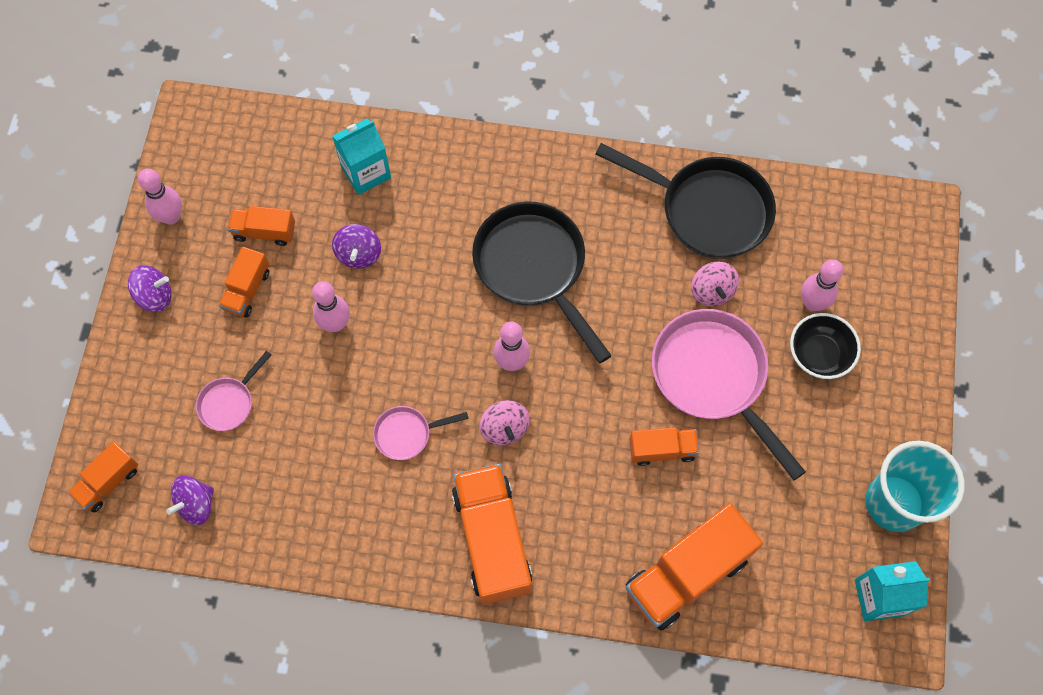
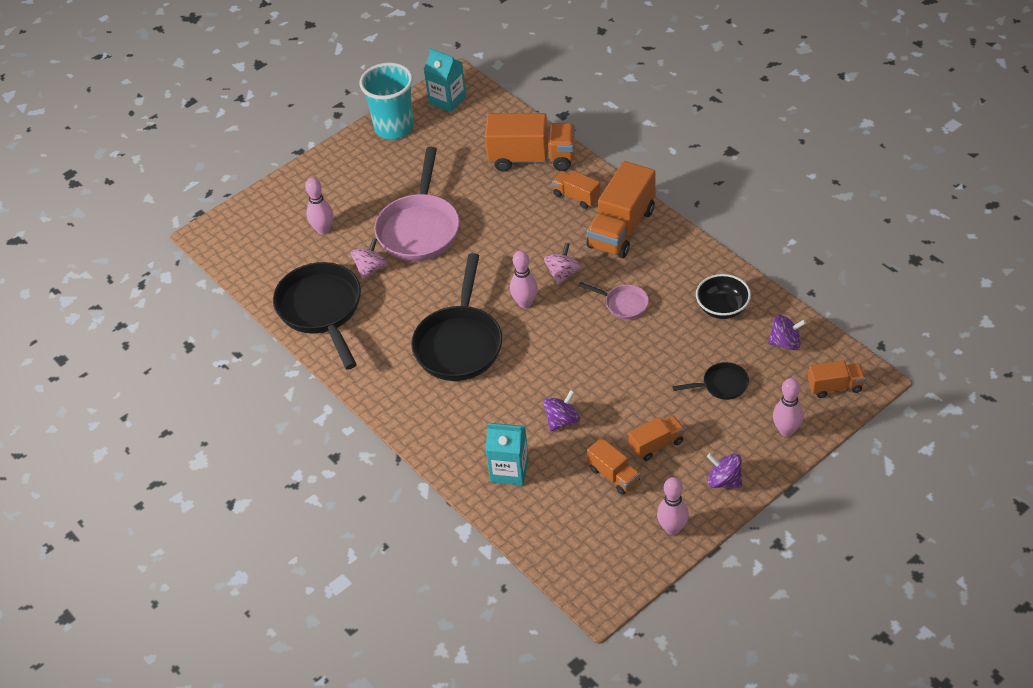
camera: 135 degrees left, 20 degrees down
(229, 402) = (721, 385): pink pan -> black pan
(335, 324) = (614, 389): pink bowling pin -> pink bowling pin (786, 430)
(662, 450) = (485, 214): orange truck -> orange truck (576, 196)
(819, 354) = (350, 205): black bowl -> black bowl (722, 308)

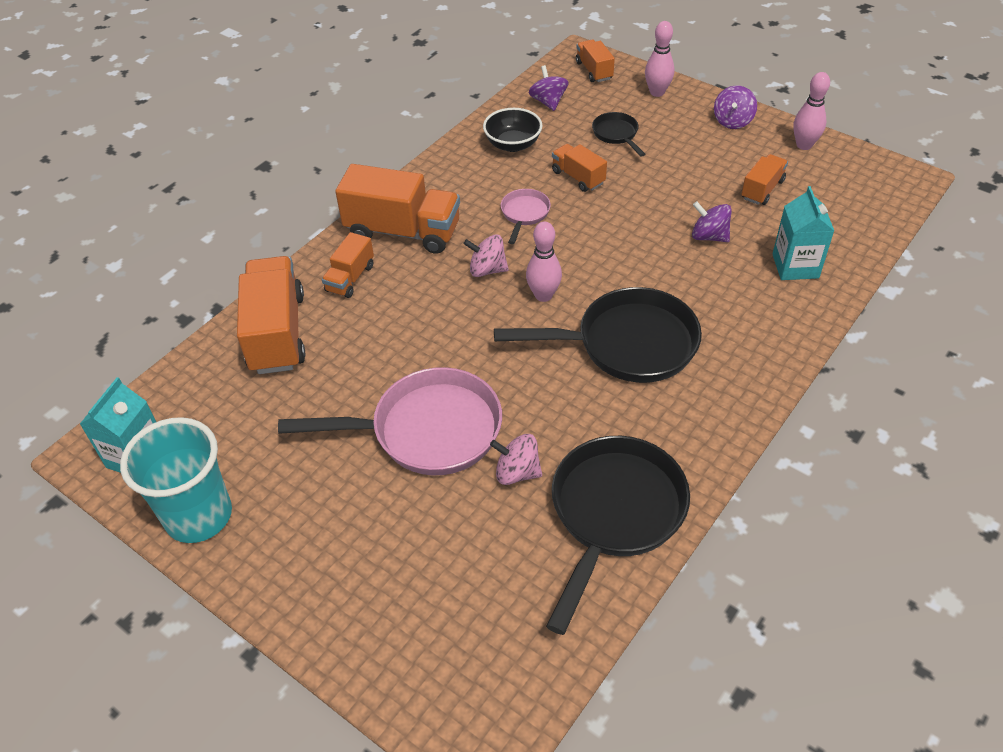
camera: 105 degrees left, 0 degrees up
(322, 310) = (614, 514): black pan -> black pan turned 150 degrees clockwise
(323, 230) = (445, 558): pink bowling pin -> none
(656, 445) = (710, 167): orange truck -> orange truck (578, 177)

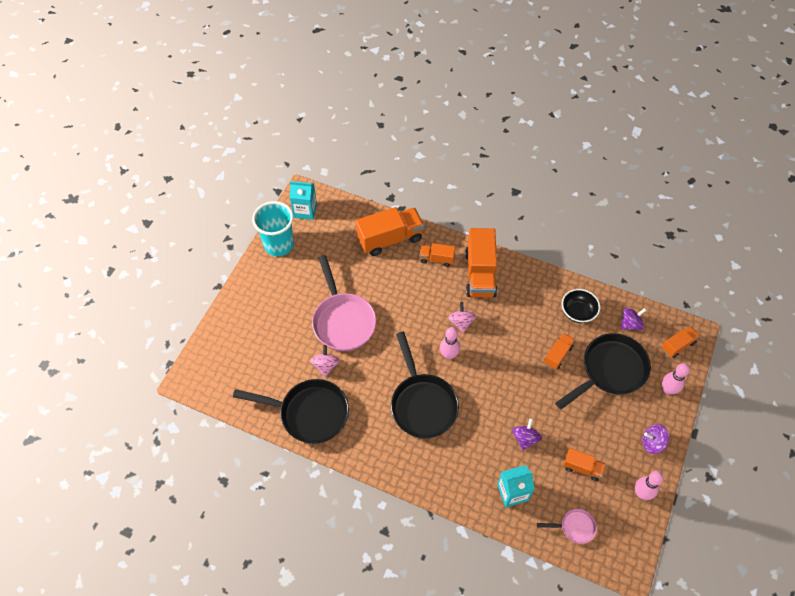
camera: 75 degrees right, 10 degrees up
(524, 214) = (513, 332): pink pan -> pink pan (574, 527)
(616, 134) = (610, 371): black pan -> black pan, size x2.09

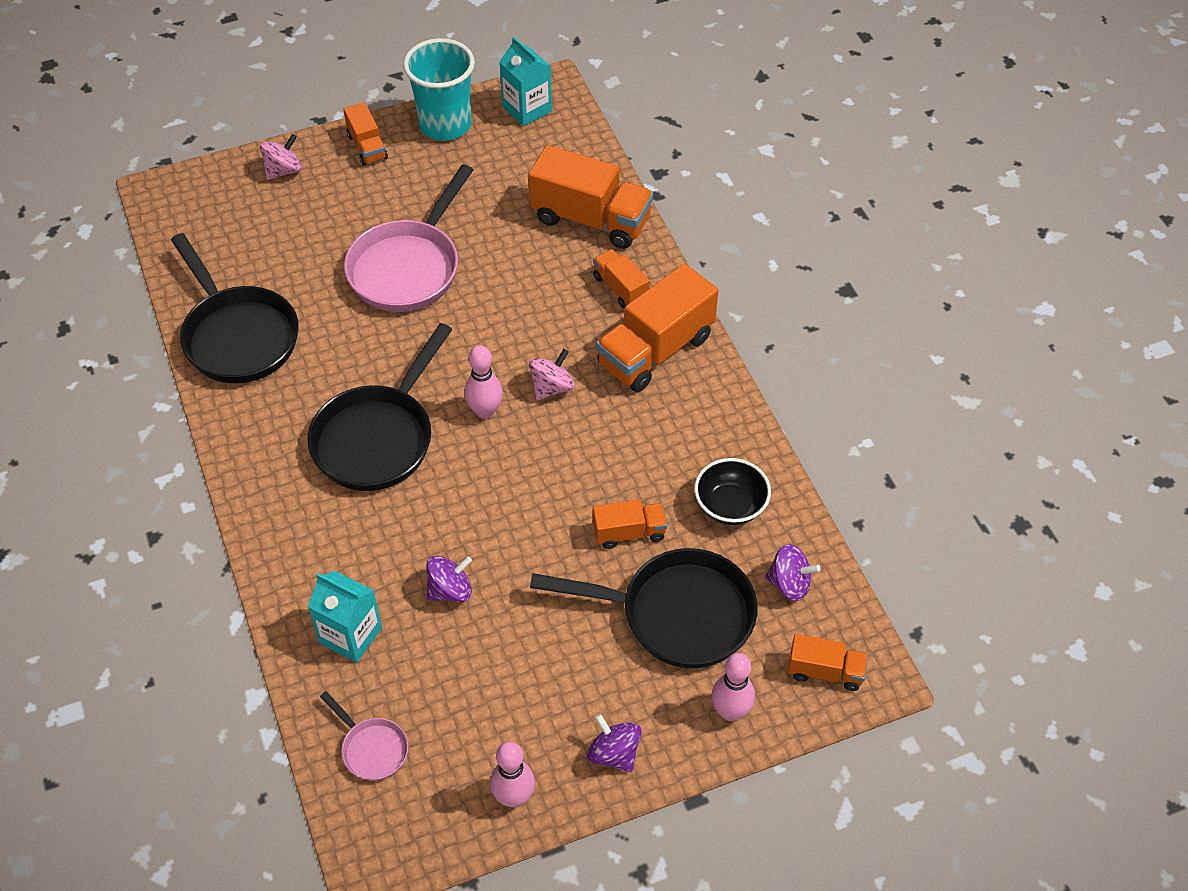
camera: 45 degrees right, 5 degrees down
(325, 365) = (323, 300): pink spinning top -> pink spinning top (284, 170)
(582, 468) = (476, 692): orange truck -> orange truck (367, 147)

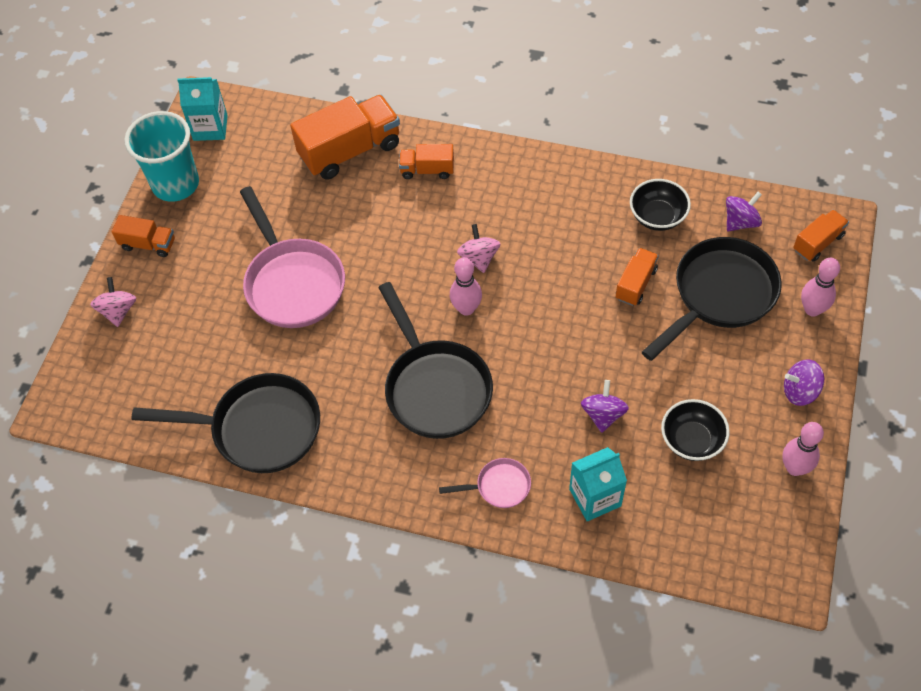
camera: 50 degrees left, 5 degrees up
(372, 748) = (699, 534): pink pan -> pink pan (499, 486)
(477, 684) = (691, 440): none -> black bowl
(655, 350) = (498, 182): orange truck -> none

